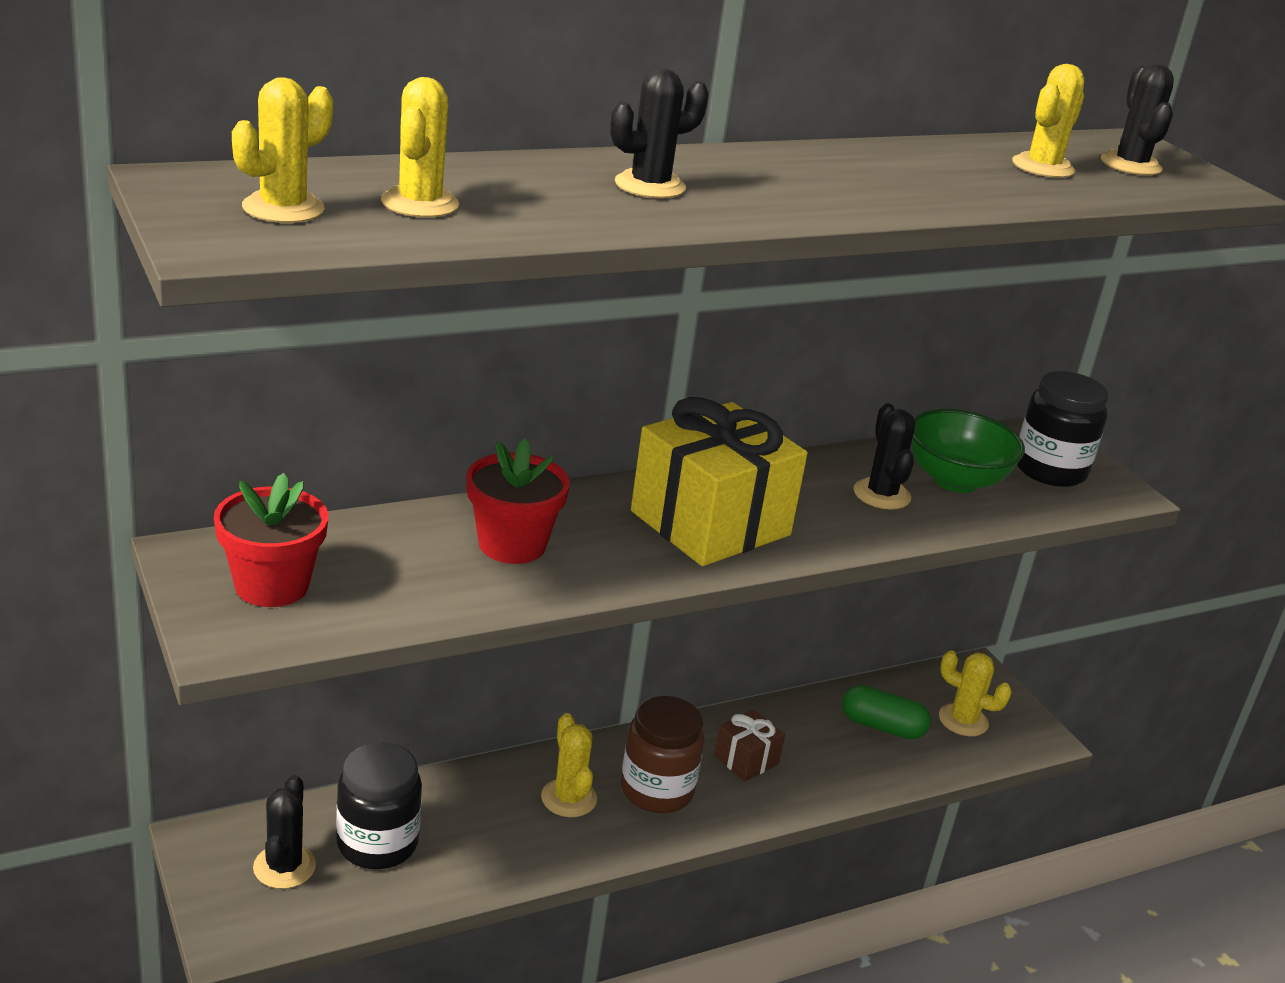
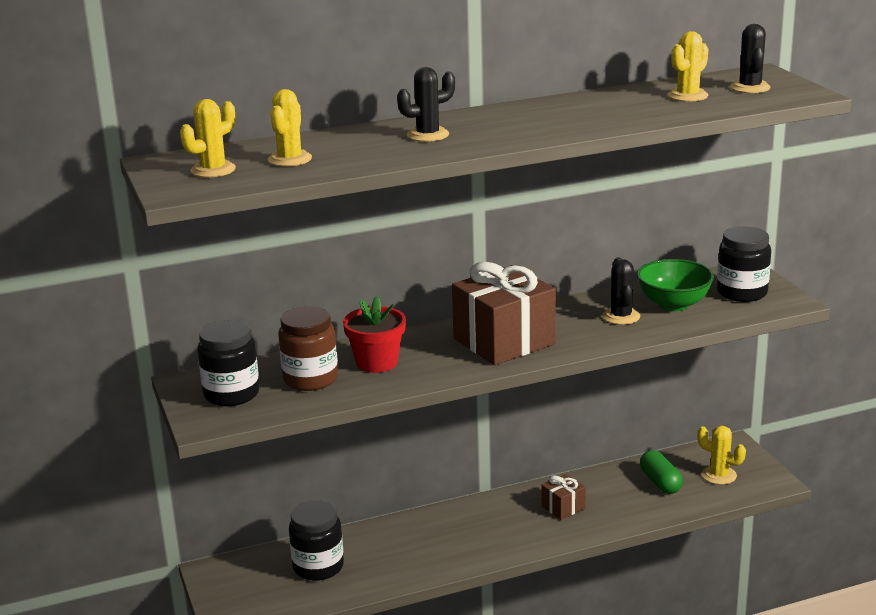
camera: 10 degrees right, 5 degrees down
(272, 586) = (231, 394): red flower pot -> black jar
(284, 867) = (260, 582): black cactus -> none
(568, 798) = (442, 536): yellow cactus -> none
(657, 790) = (501, 528): brown jar -> brown jar (310, 379)
(710, 523) = (504, 341): yellow gift -> brown gift
(882, 726) = (660, 482): green capsule -> green capsule turned 45 degrees clockwise

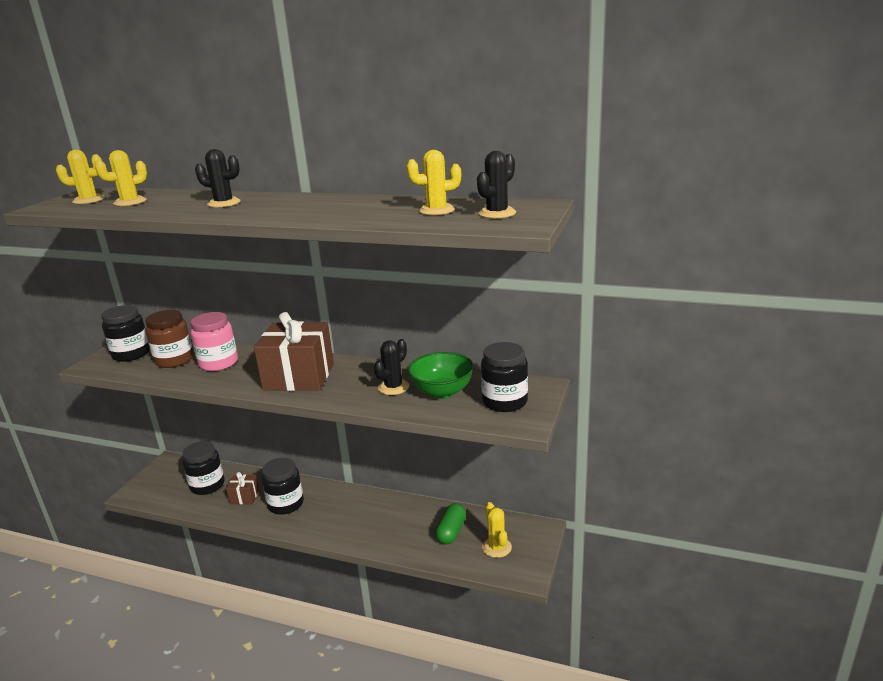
camera: 40 degrees right, 0 degrees up
(377, 362) = (218, 363): red flower pot -> pink jar
(451, 539) = (286, 504): none -> black jar
(563, 507) = (370, 517): brown gift -> brown gift (244, 497)

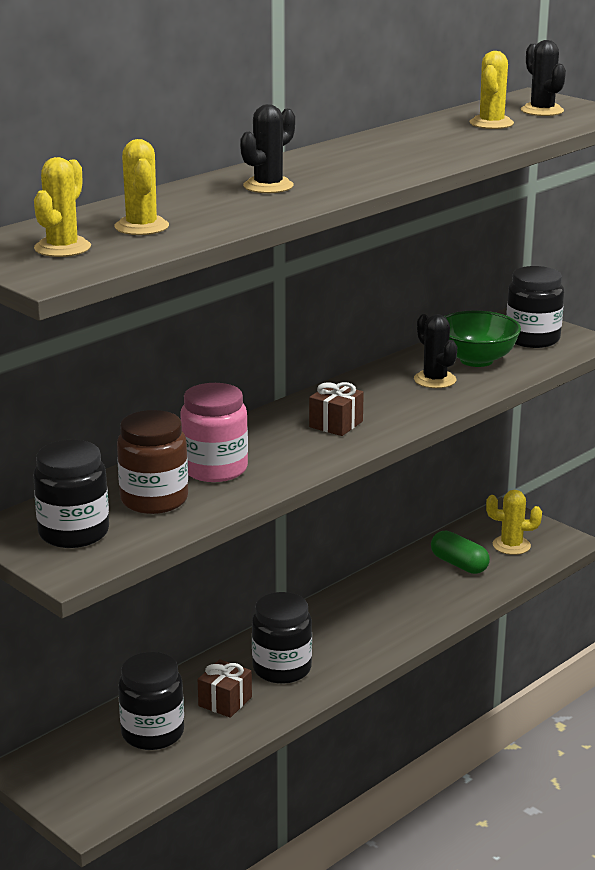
camera: 65 degrees left, 0 degrees up
(299, 377) = (336, 424): brown gift -> brown gift, size x0.47

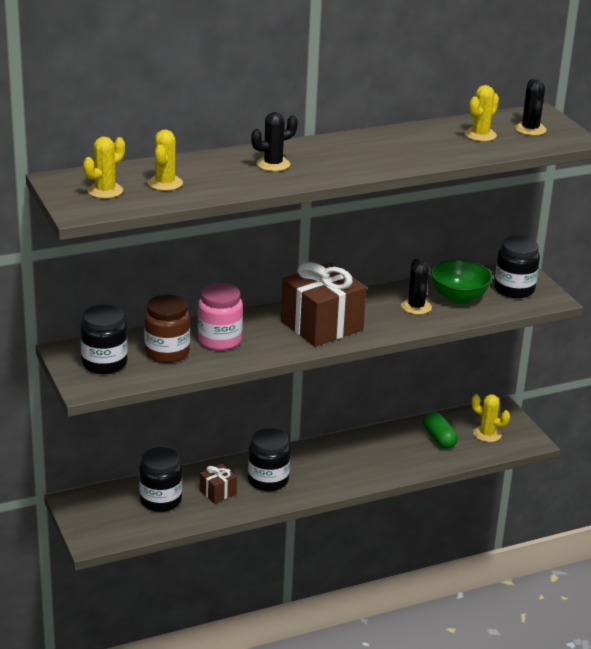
camera: 20 degrees right, 5 degrees up
(336, 424) = (322, 325): brown gift -> brown gift, size x2.15

